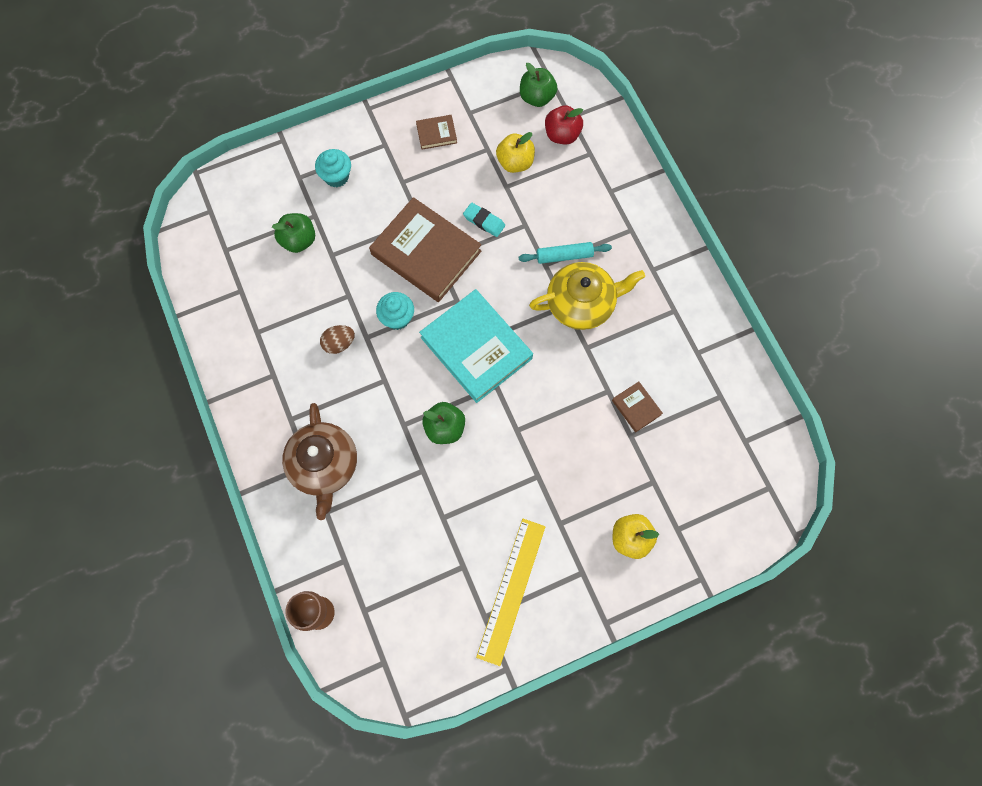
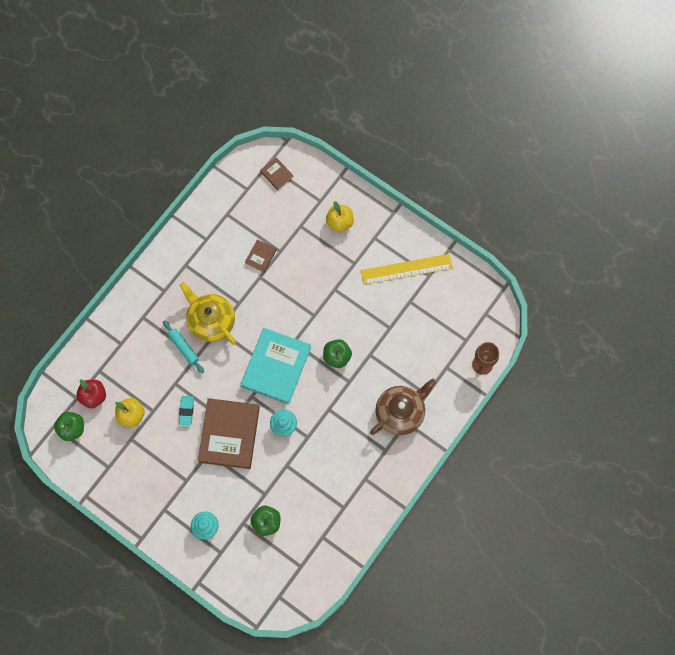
camera: 120 degrees left, 0 degrees up
(339, 343) = (321, 451): brown egg -> none
(436, 134) = (137, 479): brown book -> brown book (276, 174)

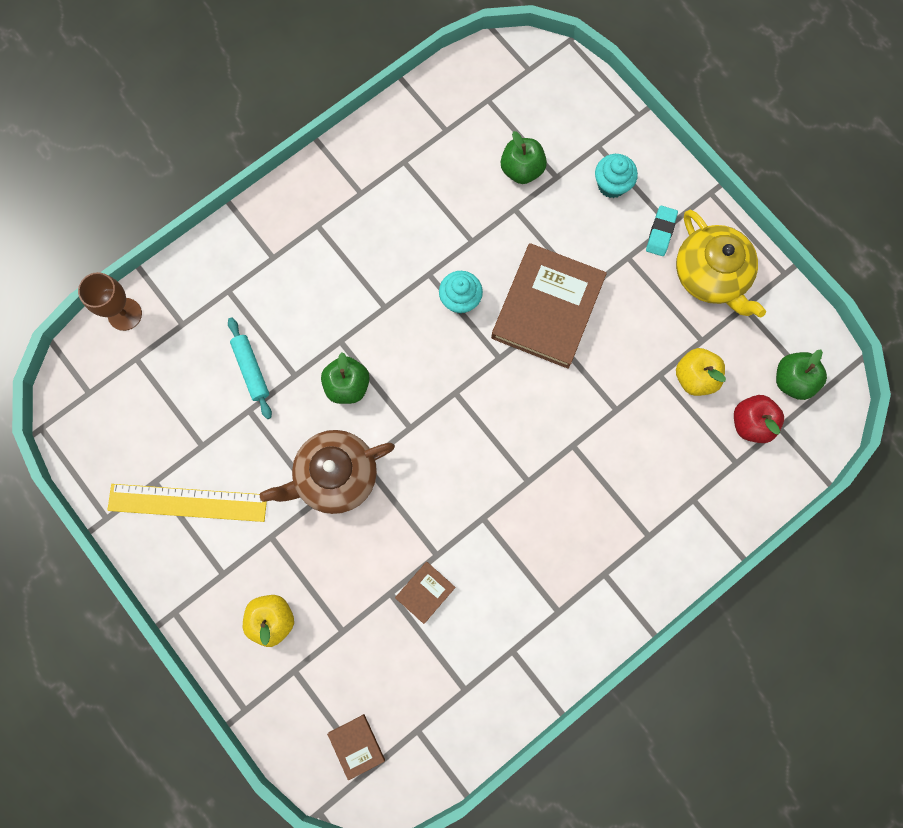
camera: 165 degrees left, 5 degrees up
(184, 348) = (590, 465): turquoise rolling pin -> turquoise rolling pin (251, 370)
(186, 411) = (606, 361): turquoise eraser -> turquoise eraser (660, 232)
(211, 321) = (536, 499): yellow teapot -> yellow teapot (711, 275)
(276, 367) = (448, 394): turquoise book -> none
(400, 412) = (276, 274): brown teapot -> brown teapot (335, 476)

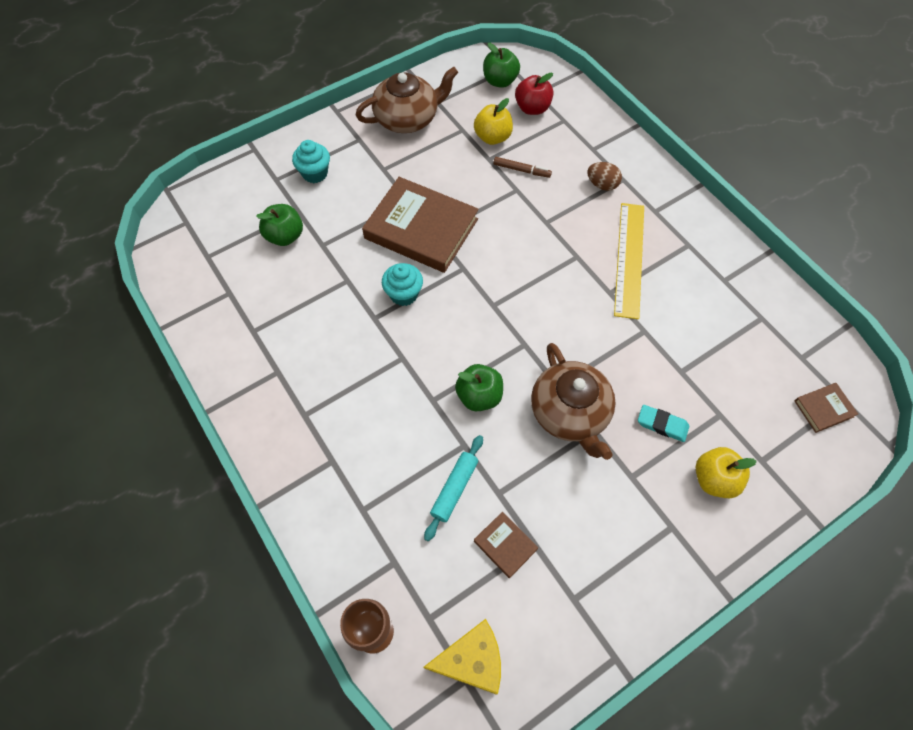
camera: 85 degrees left, 15 degrees down
(103, 396) = (471, 660): none -> yellow cheese
(188, 502) = (596, 562): yellow ruler -> yellow ruler (629, 259)
(251, 370) = (454, 489): turquoise rolling pin -> turquoise rolling pin turned 45 degrees counterclockwise
(425, 592) = (678, 342): brown book -> brown book (505, 545)
(637, 510) = (602, 185): none -> brown egg
(647, 414) = (521, 170): none -> brown marker
(660, 232) = (365, 145): turquoise eraser -> turquoise eraser (662, 425)
(711, 275) = (407, 118): yellow teapot -> brown teapot

